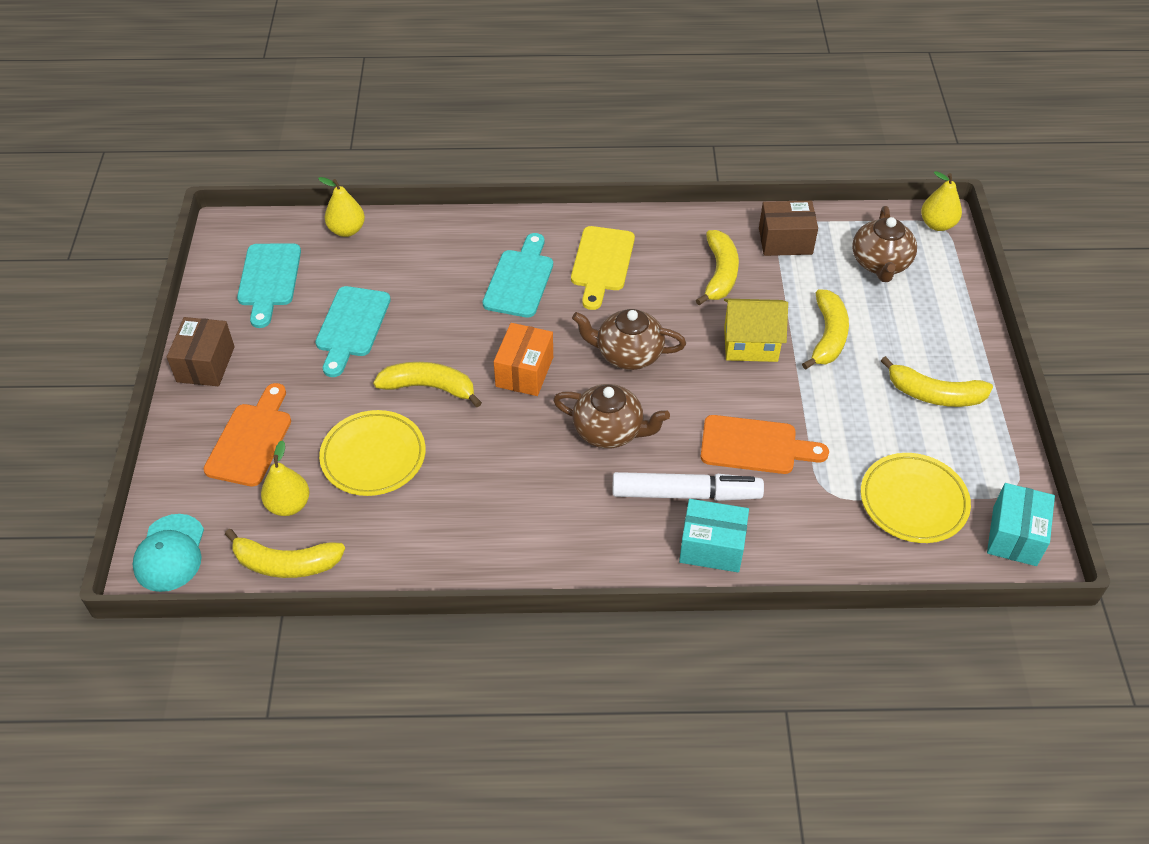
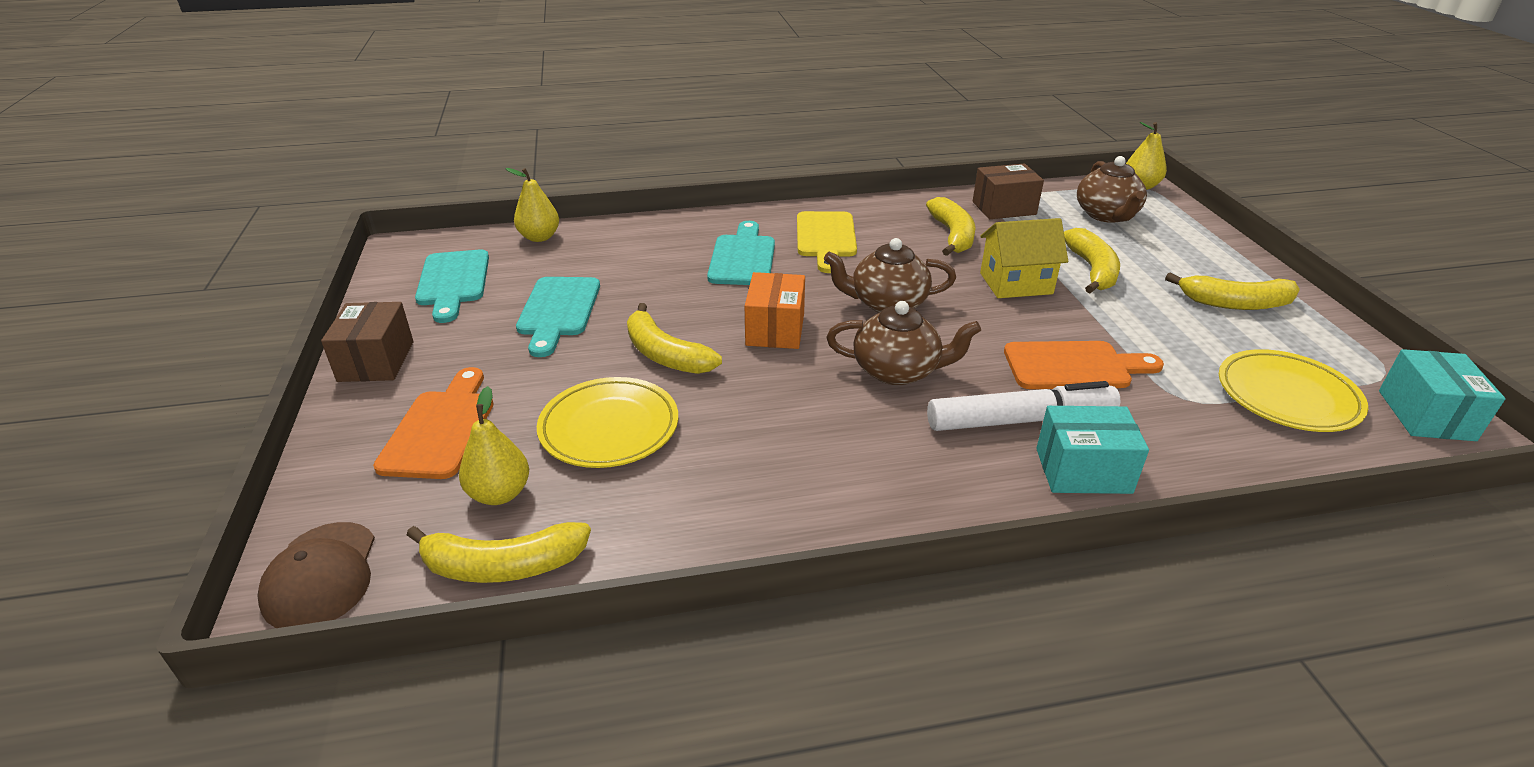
camera: 10 degrees left, 15 degrees down
(170, 553) = (321, 575): turquoise cap -> brown cap
(429, 387) = (665, 354): yellow banana -> yellow banana turned 135 degrees counterclockwise

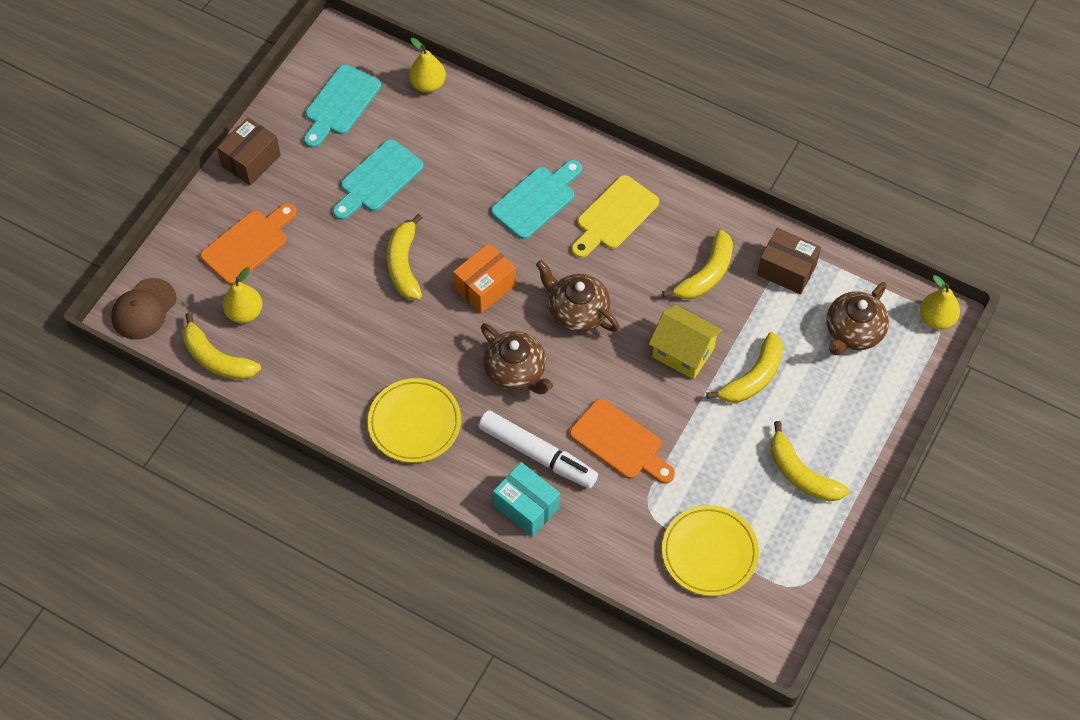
camera: 40 degrees right, 25 degrees up
(609, 428) = (327, 303): yellow plate -> yellow plate (414, 423)
(1425, 415) = (767, 622): turquoise box -> none

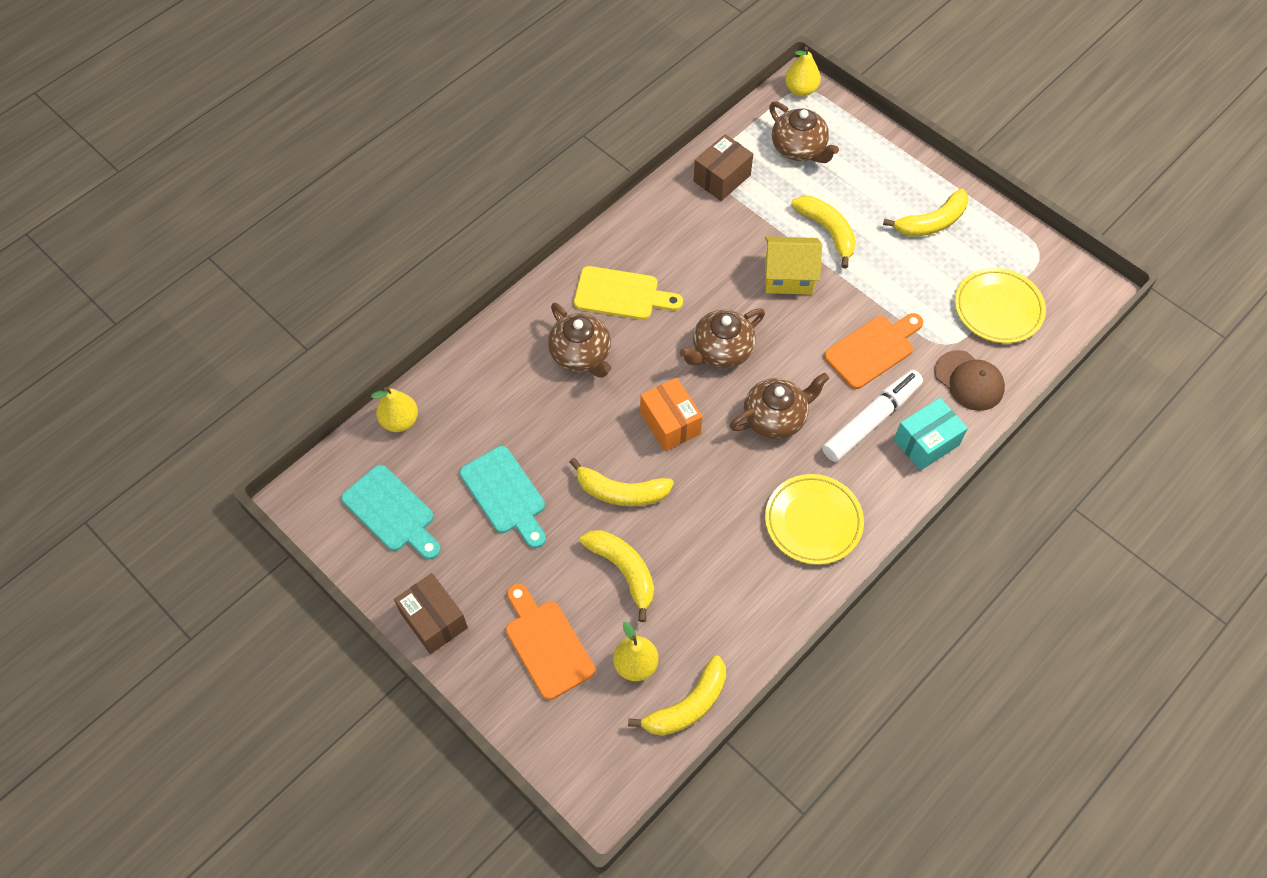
camera: 75 degrees left, 0 degrees up
(144, 309) = (599, 777): brown cap -> brown cap (969, 381)
(537, 200) = (581, 355): turquoise cutting board -> brown teapot
(614, 216) = (621, 294): yellow cutting board -> yellow cutting board turned 45 degrees counterclockwise
(683, 352) = (788, 277): yellow house -> yellow house turned 45 degrees clockwise
(706, 274) = (709, 239): yellow banana -> yellow banana (624, 571)

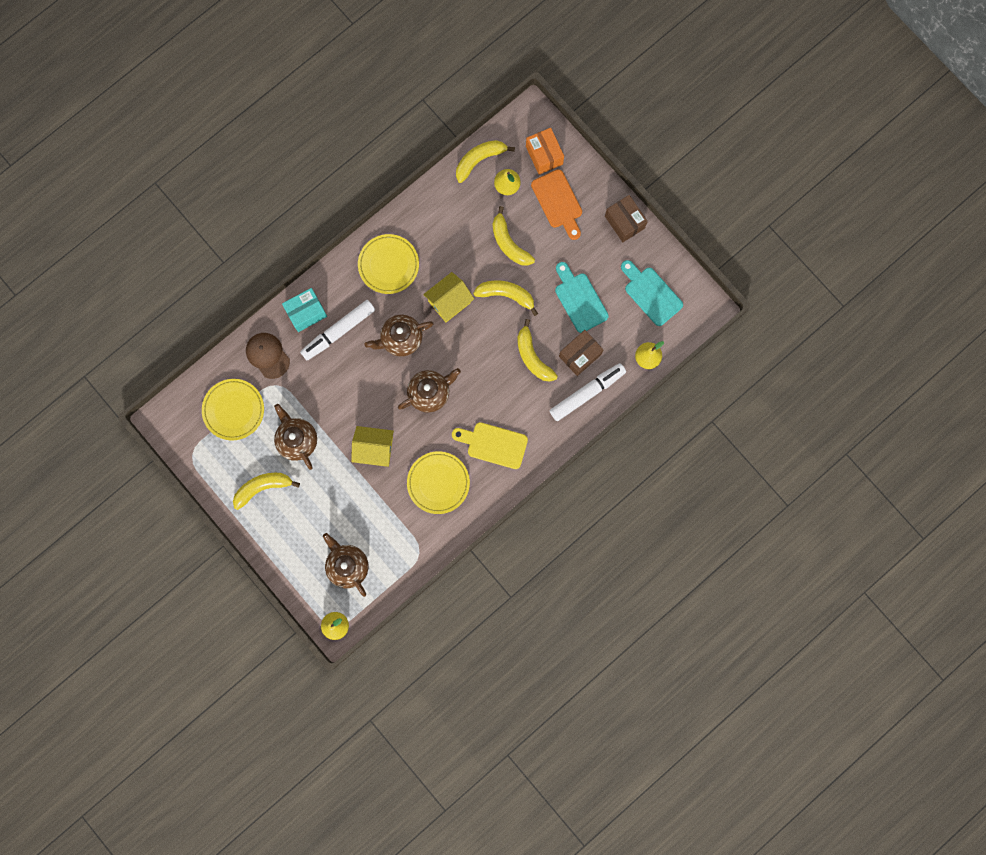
camera: 175 degrees left, 20 degrees up
(490, 367) = (586, 393): none -> white marker
(581, 355) = (525, 398): brown teapot -> brown teapot (297, 440)
(670, 423) = (470, 341): orange box -> orange box (544, 155)
(693, 245) = (438, 483): none -> yellow plate
(709, 475) = (449, 302): none -> yellow house
(722, 178) = (410, 542): brown box -> brown box (580, 355)
(827, 231) = (340, 486): yellow banana -> yellow banana (533, 356)
(872, 350) = (327, 384): orange cutting board -> none

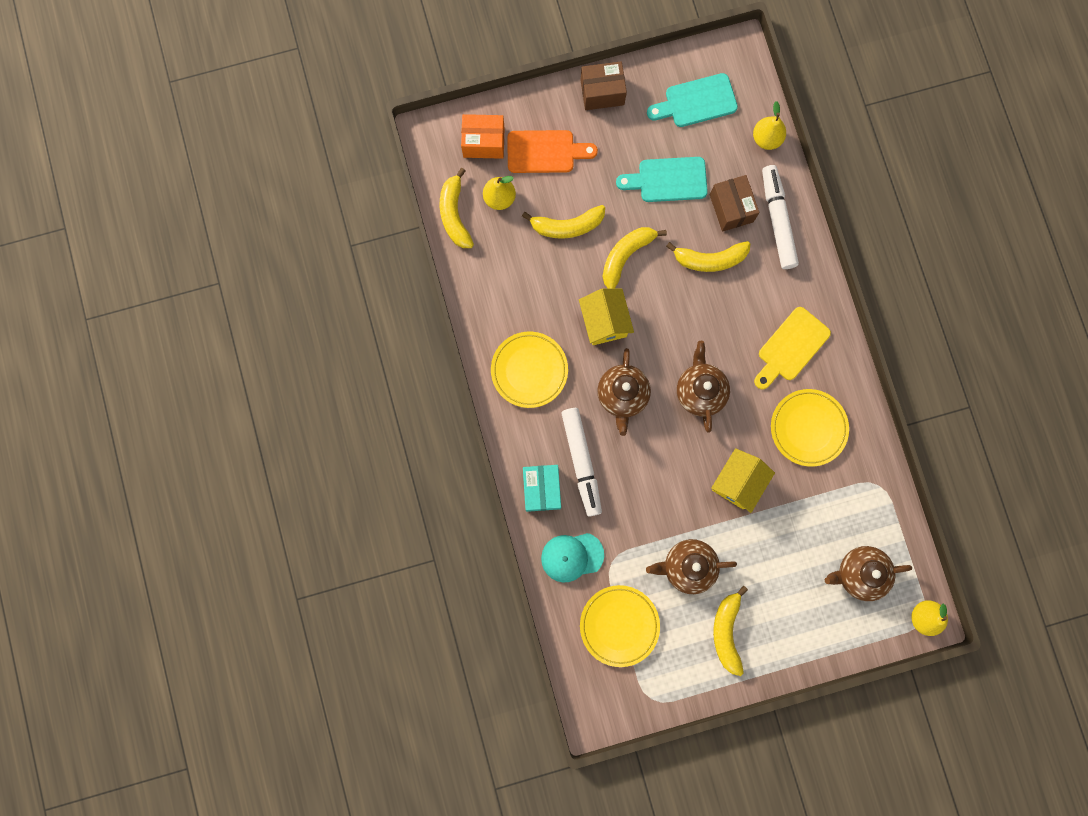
camera: 65 degrees left, 0 degrees up
(267, 355) = (572, 556): brown cap -> turquoise cap

